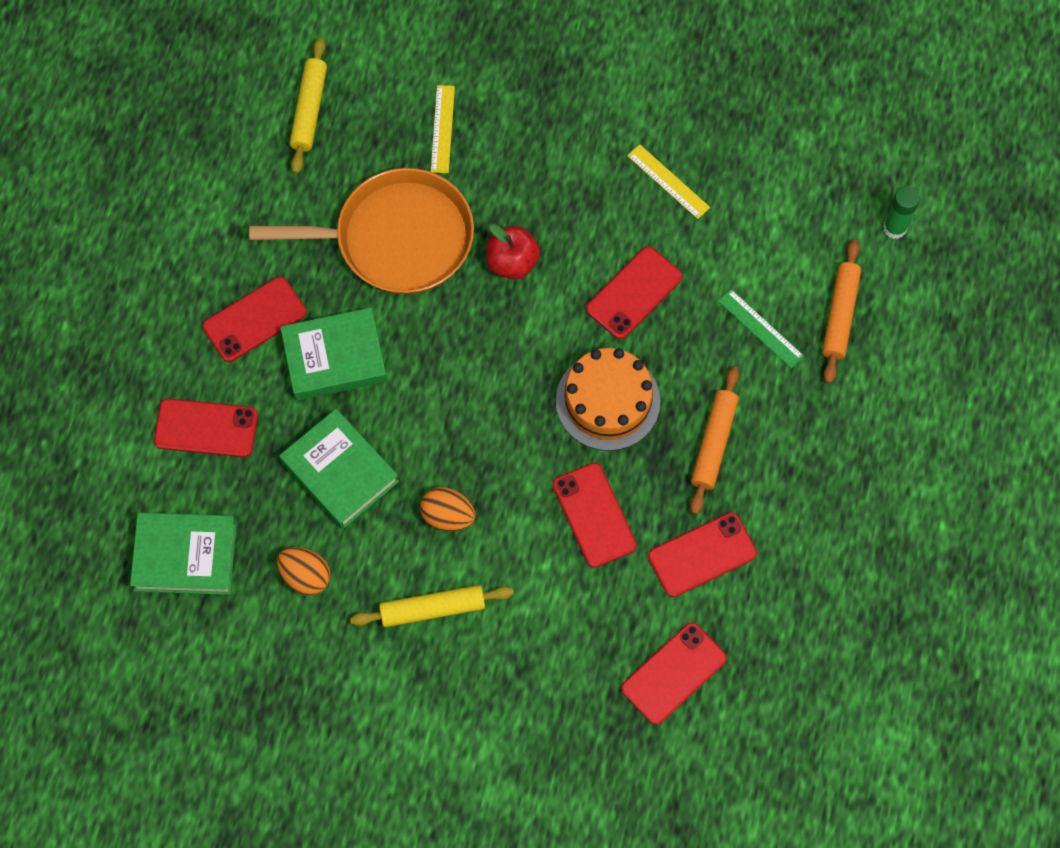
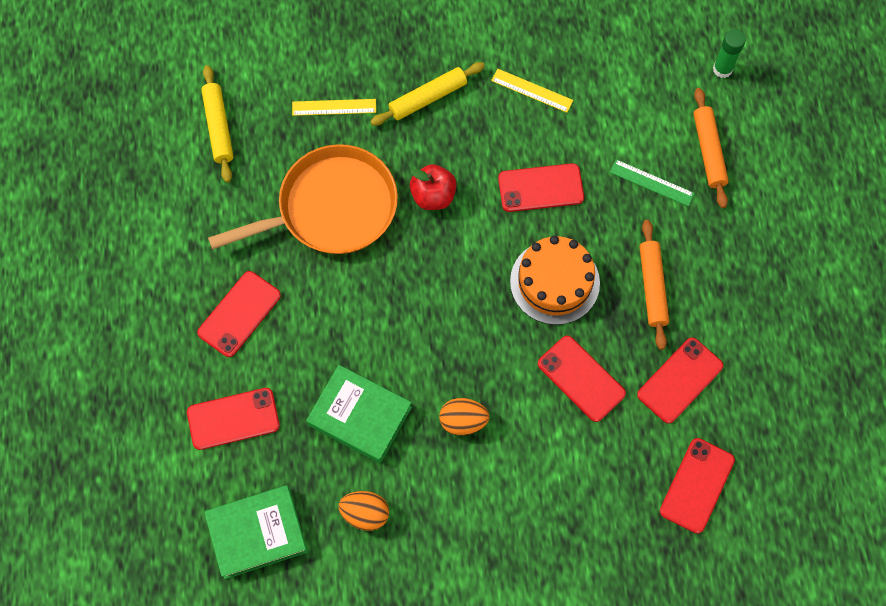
camera: 20 degrees left, 0 degrees up
(334, 358) = (318, 323): green book -> none
(432, 608) = (481, 503): yellow rolling pin -> yellow rolling pin (428, 98)
(442, 129) = (334, 107): yellow ruler -> yellow ruler turned 75 degrees counterclockwise
(634, 293) = (540, 188): red phone -> red phone turned 60 degrees clockwise

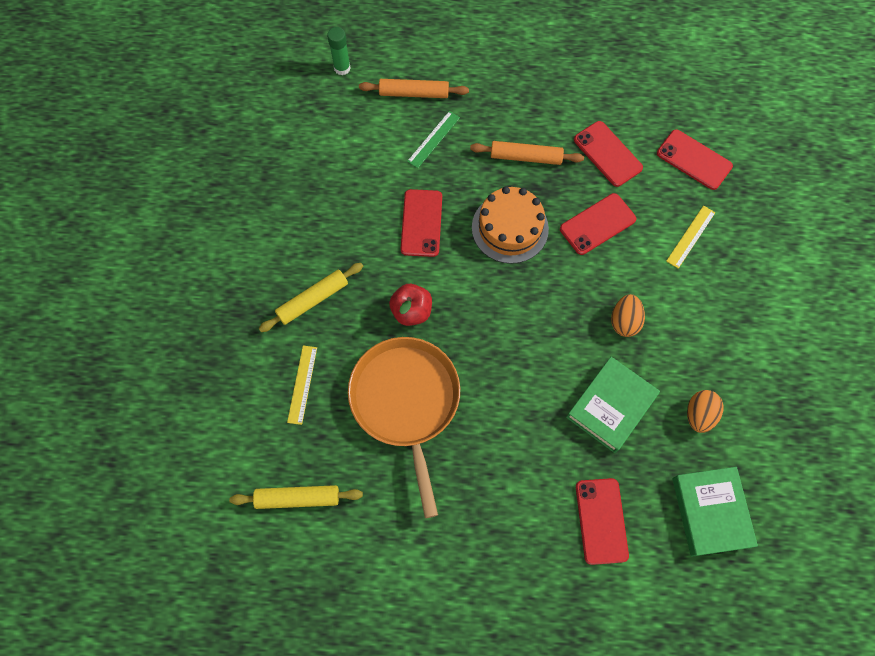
camera: 80 degrees left, 0 degrees up
(239, 314) = (499, 502): red phone -> none
(428, 98) = (313, 300): yellow rolling pin -> yellow rolling pin turned 75 degrees clockwise
(532, 90) = (326, 213): yellow ruler -> yellow ruler (691, 236)

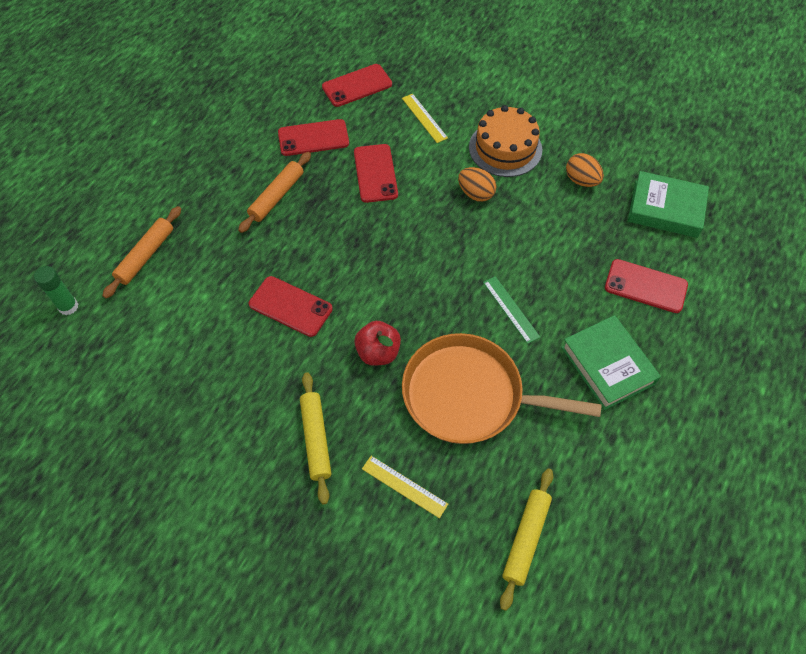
camera: 65 degrees left, 10 degrees down
(433, 139) = (208, 260): green ruler -> green ruler (510, 309)
(510, 228) = (340, 238): orange cake -> orange cake (505, 148)
(611, 406) = (547, 236): green book -> green book (607, 365)

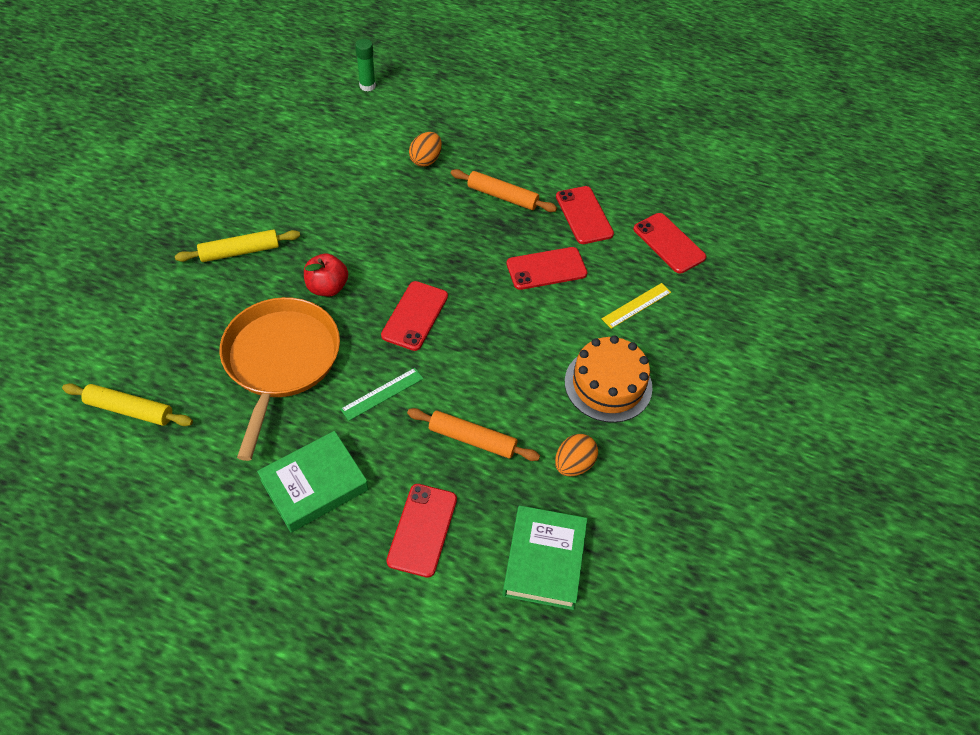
camera: 80 degrees right, 5 degrees down
(145, 256) = (422, 121): orange rolling pin -> orange rolling pin (472, 439)
(290, 306) = (375, 220): red phone -> red phone (415, 316)
(404, 486) = (190, 316): yellow ruler -> none
(475, 194) = (534, 358): orange egg -> orange egg (426, 160)

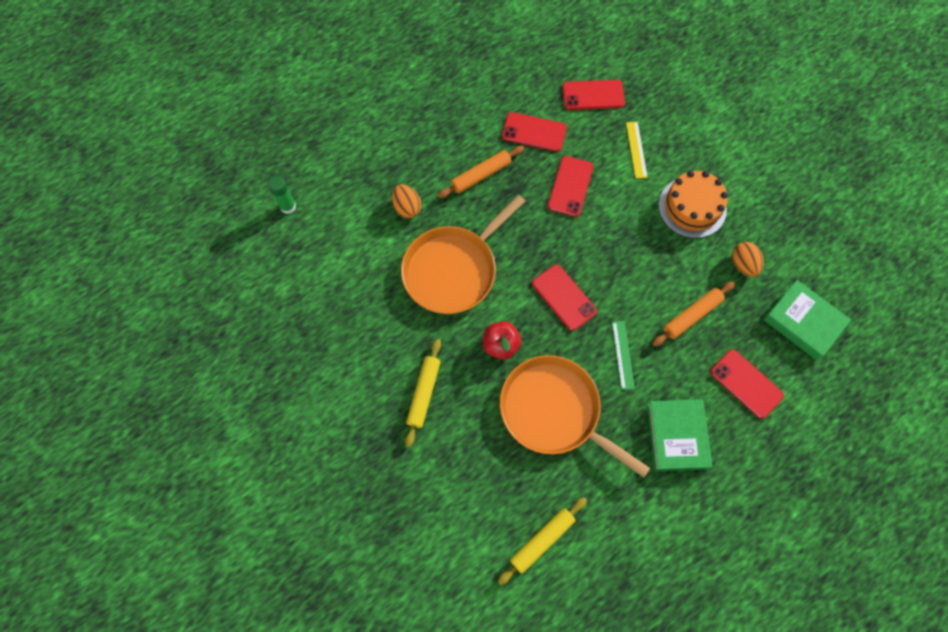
camera: 55 degrees left, 15 degrees up
(384, 219) = (453, 270): none -> orange pan

